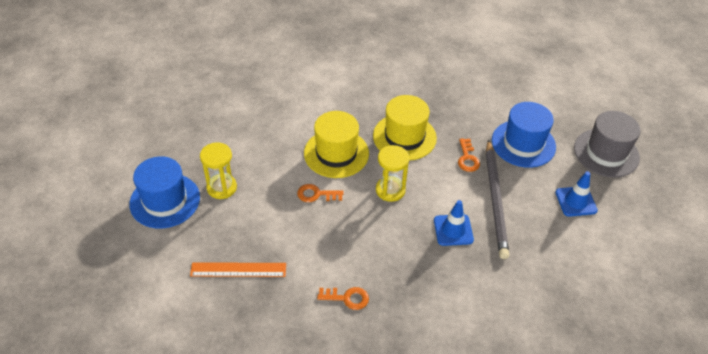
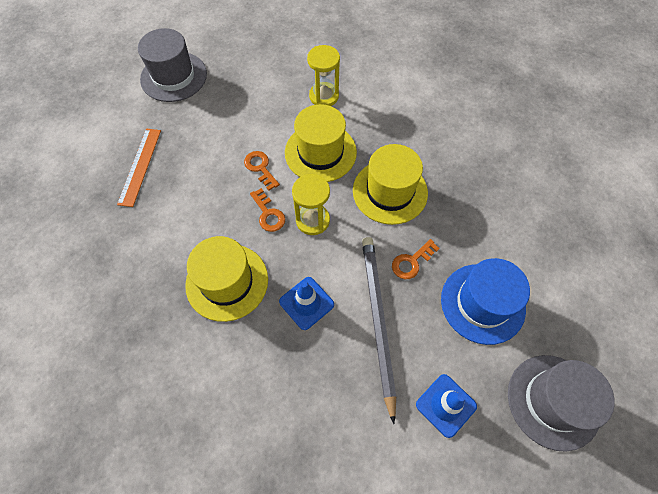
camera: 55 degrees right, 15 degrees up
(165, 200) = (173, 76): blue hat -> grey hat
(221, 187) = (215, 101): yellow hourglass -> yellow hourglass (324, 96)
(238, 269) = (140, 166): orange ruler -> orange ruler turned 45 degrees clockwise
(347, 298) = (163, 262): orange key -> orange key (268, 214)
(398, 266) = (227, 282): none -> yellow hat
(495, 200) = (377, 320): grey pencil -> grey pencil turned 120 degrees clockwise

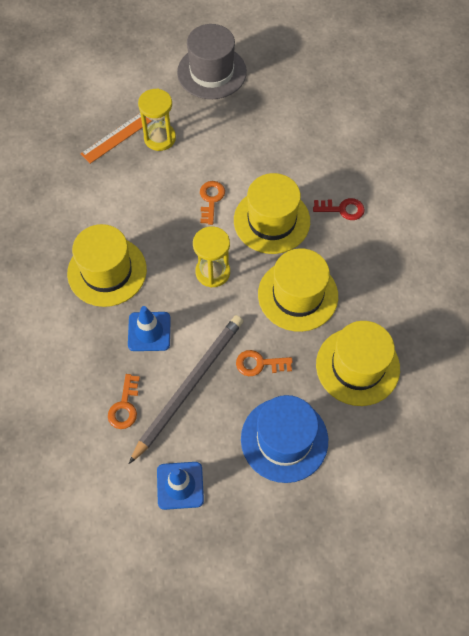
camera: 40 degrees right, 0 degrees up
(268, 214) = (183, 242): orange key -> orange key (124, 406)
(324, 96) = (321, 173): yellow hourglass -> yellow hourglass (160, 138)
(362, 111) = (342, 209): none -> red key
(477, 210) = (357, 366): none -> yellow hat
(553, 401) = (264, 553): grey hat -> none

